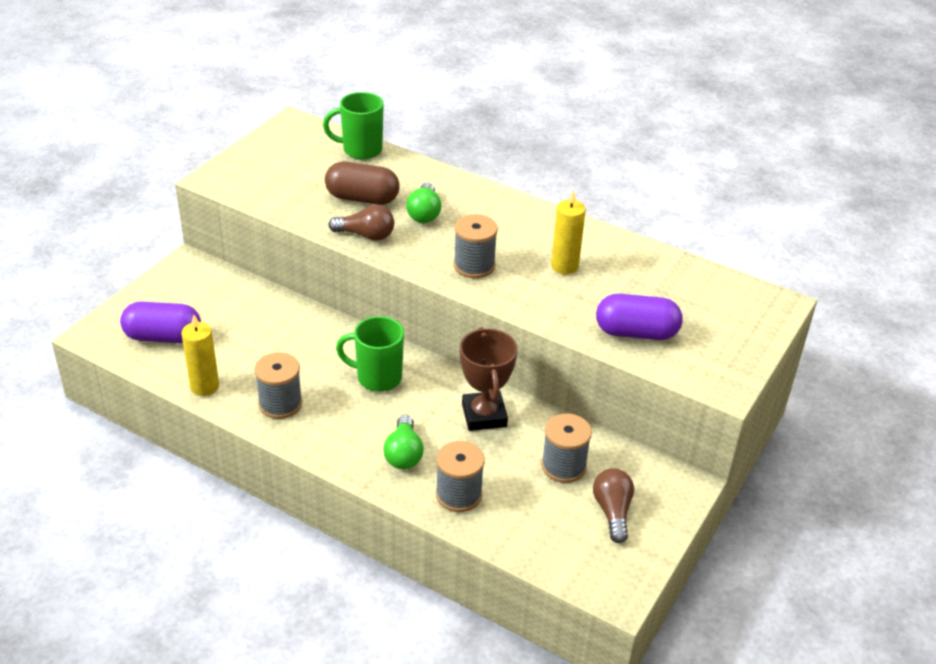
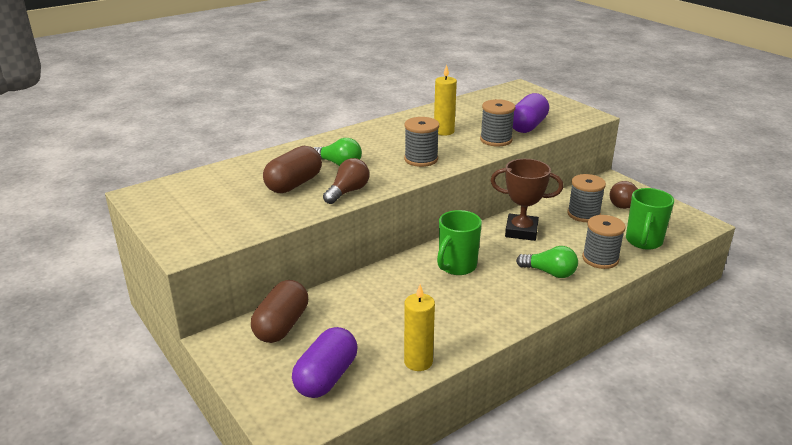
camera: 65 degrees left, 10 degrees down
(223, 290) = (281, 325): none -> brown capsule
(280, 404) = (464, 321): grey spool -> grey spool (496, 140)
(360, 150) = (221, 172): green mug -> green mug (643, 242)

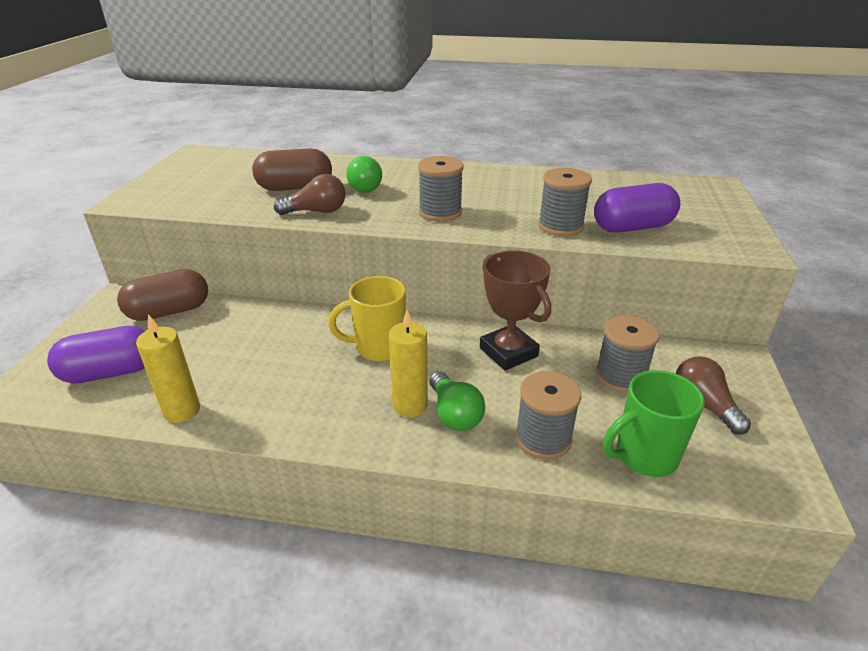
camera: 45 degrees right, 5 degrees up
(444, 131) = (521, 197): yellow candle -> yellow candle (410, 405)
(456, 266) = (378, 348): green mug -> yellow mug

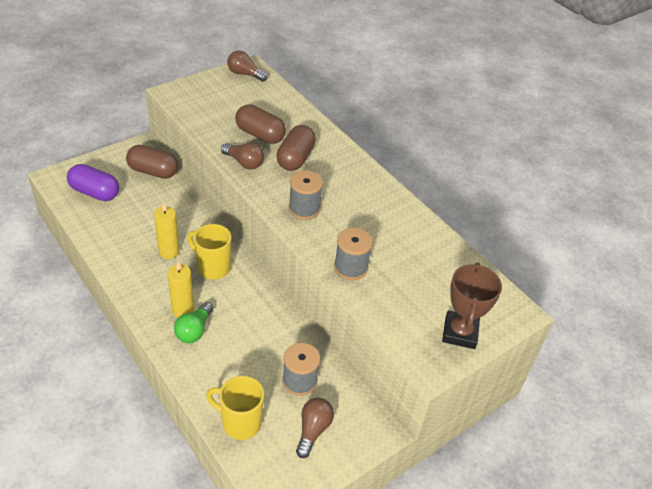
camera: 40 degrees right, 10 degrees up
(182, 410) = (97, 236): yellow candle -> yellow candle (169, 252)
(198, 159) = (245, 74): none -> brown light bulb
(363, 187) = (295, 158): green light bulb -> brown capsule
(508, 352) = (267, 321): brown trophy -> brown trophy (460, 333)
(543, 438) = (212, 375): grey spool -> none
(632, 227) = (390, 300): purple capsule -> none
(644, 456) = (240, 422): green mug -> yellow mug

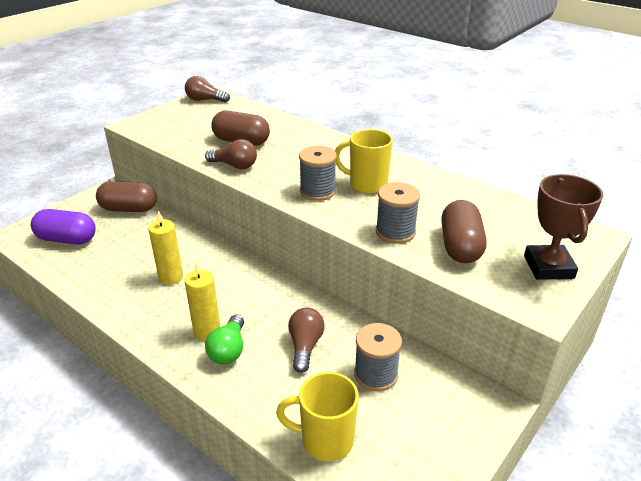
camera: 10 degrees left, 10 degrees down
(212, 267) = (227, 282): yellow mug -> yellow mug (366, 185)
(295, 158) = (287, 153): brown capsule -> brown capsule (460, 246)
(313, 430) = (417, 426): brown light bulb -> brown light bulb (305, 346)

